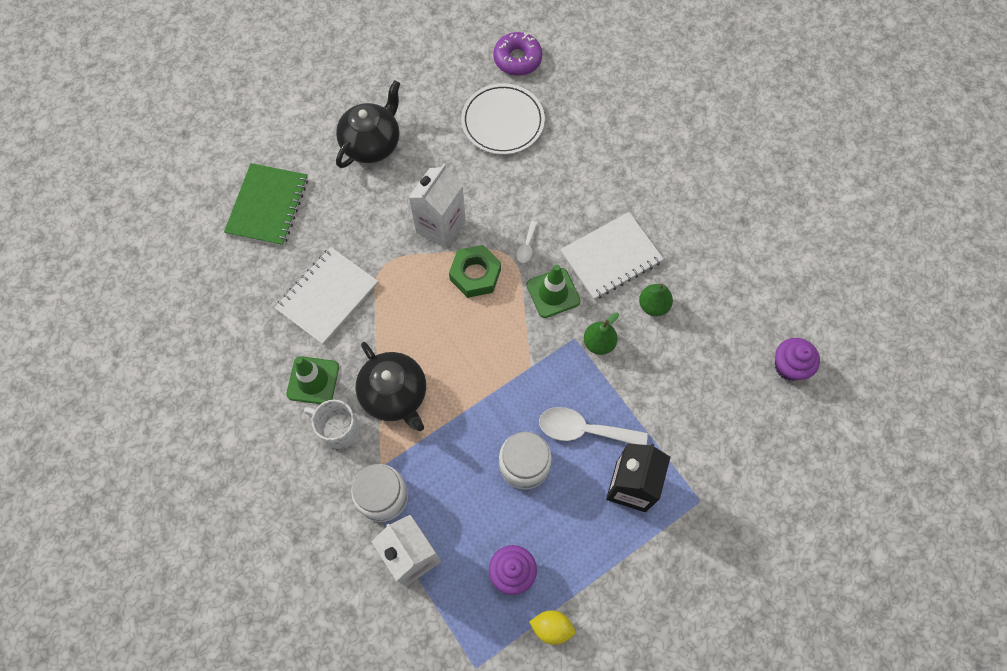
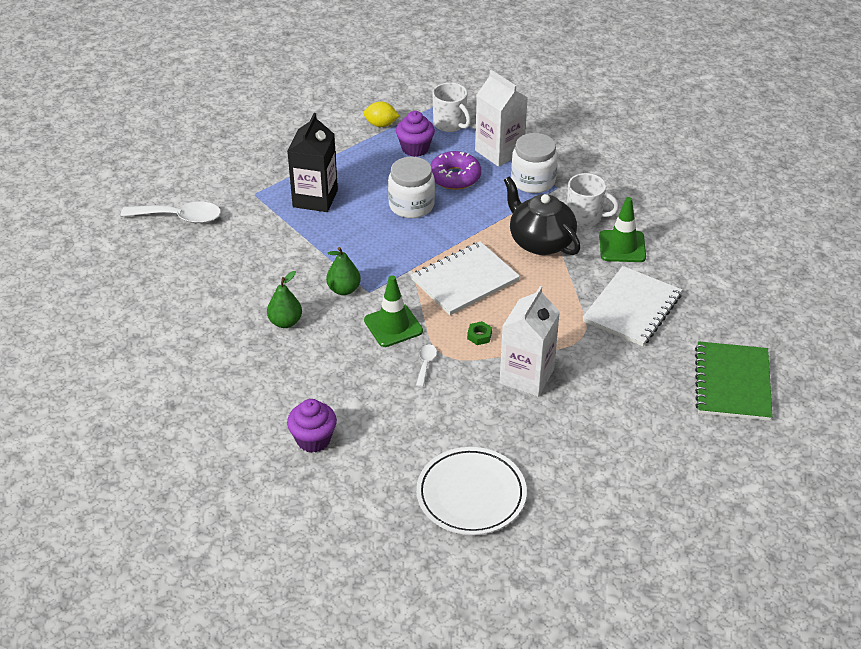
camera: 175 degrees right, 25 degrees down
(372, 143) = (633, 457): black teapot -> none
(464, 621) = (450, 124): none -> white mug
(475, 274) = (479, 336): green nut -> green nut, size x0.45
(517, 59) = (461, 581): purple donut -> purple donut (455, 177)
(583, 430) = (358, 229): white spoon -> white spoon (179, 217)
(611, 257) = (330, 360): white notebook -> white notebook (465, 280)
(789, 366) = (151, 284): purple cupcake -> purple cupcake (313, 439)

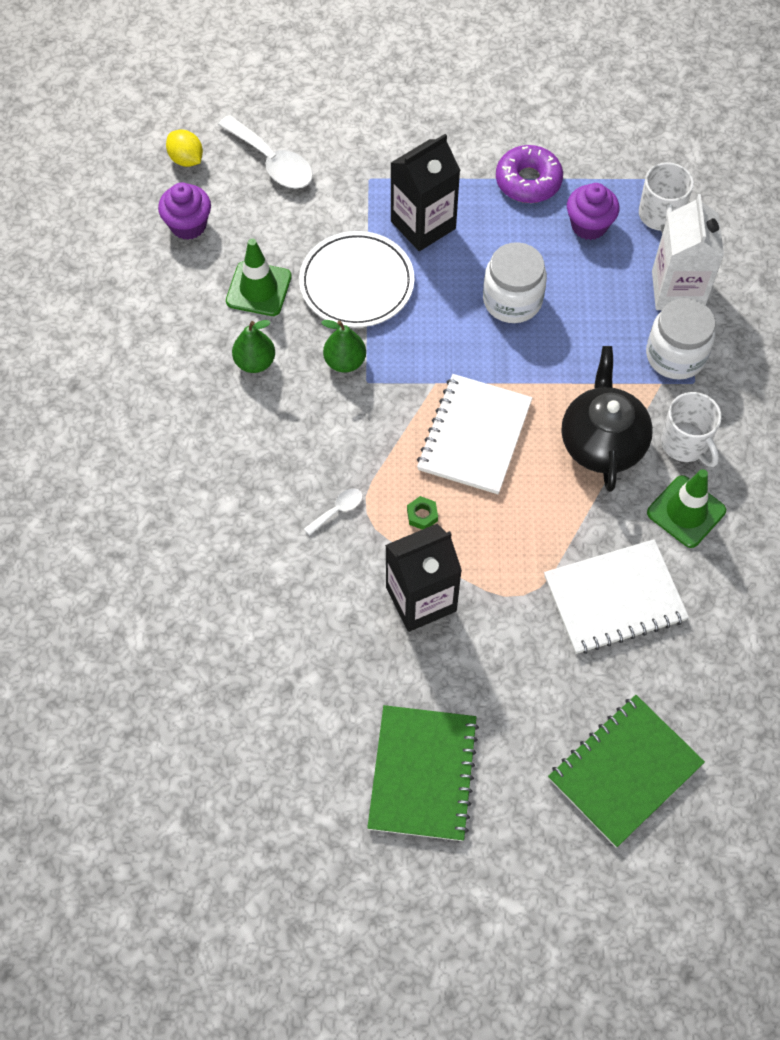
camera: 40 degrees right, 20 degrees up
(313, 439) = (157, 519): purple cupcake -> purple cupcake (188, 225)
(381, 124) = (583, 168): yellow lemon -> yellow lemon (186, 159)
(393, 326) = (350, 441): green traffic cone -> green traffic cone (258, 289)
(455, 177) = (594, 293): purple donut -> purple donut (528, 181)
(465, 280) = (474, 436): white notebook -> white notebook turned 75 degrees counterclockwise
(471, 494) = (237, 691): white plate -> white plate (356, 283)
(526, 376) = (421, 599): white carton -> black carton
(628, 459) = (423, 774): none -> green notebook

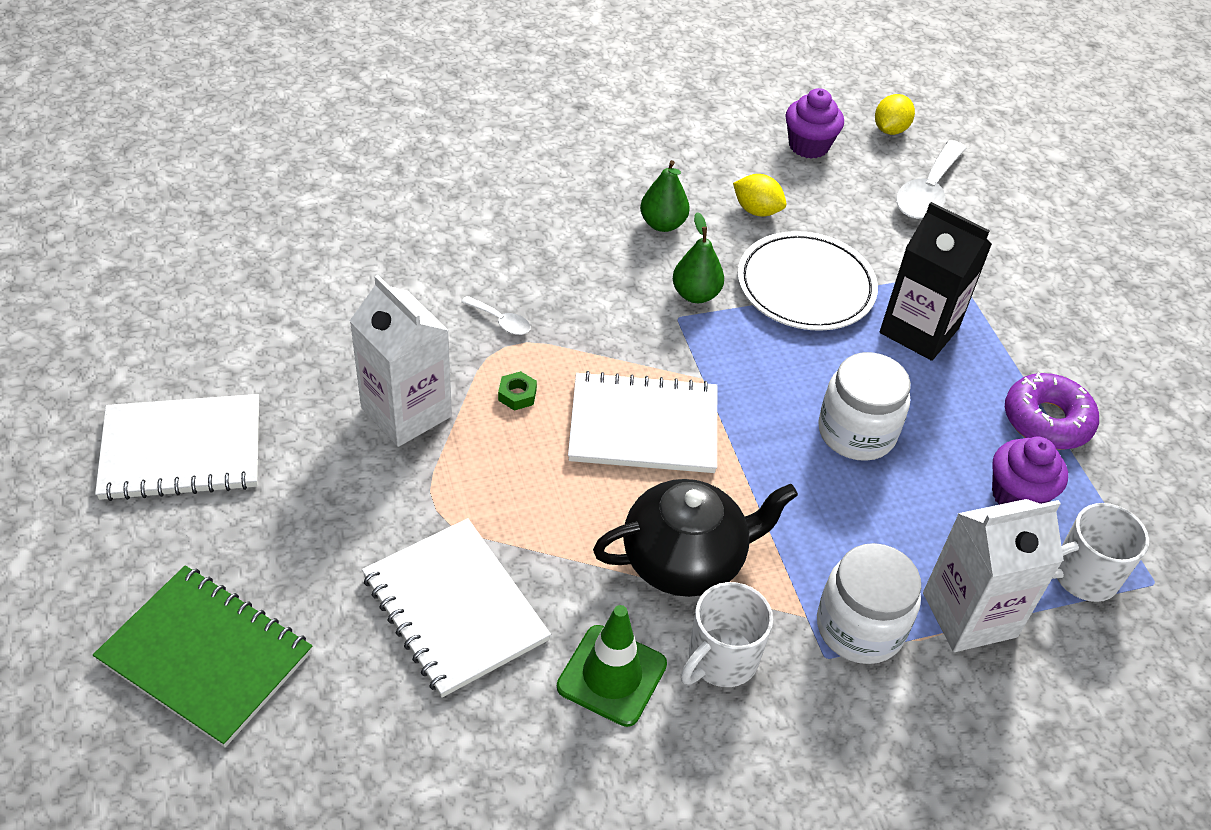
camera: 70 degrees right, 15 degrees down
(258, 289) = (756, 210): green traffic cone -> yellow lemon
(421, 599) = (406, 412): black carton -> white carton
(423, 774) = (182, 450): green notebook -> white notebook

